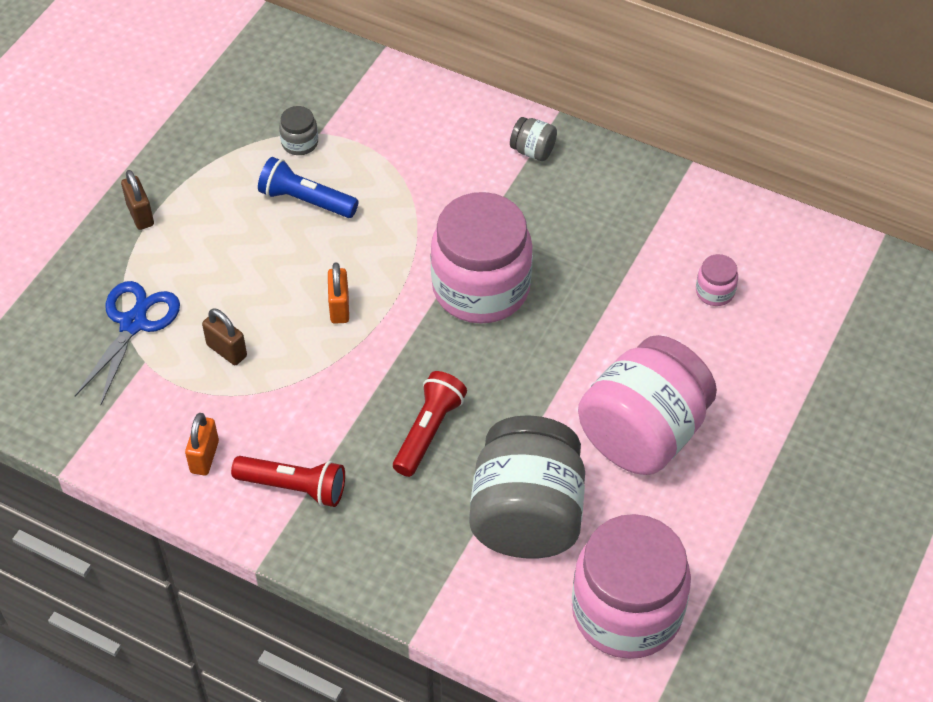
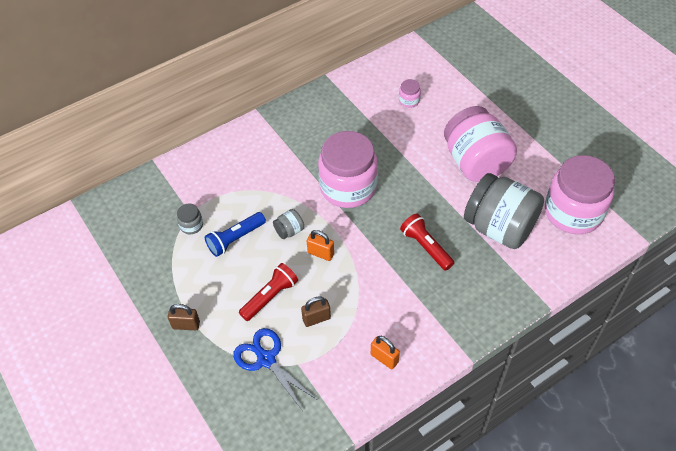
camera: 60 degrees left, 0 degrees up
(294, 487) = (428, 322): red flashlight -> red flashlight (270, 297)
(533, 151) = (274, 129): grey jar -> grey jar (289, 231)

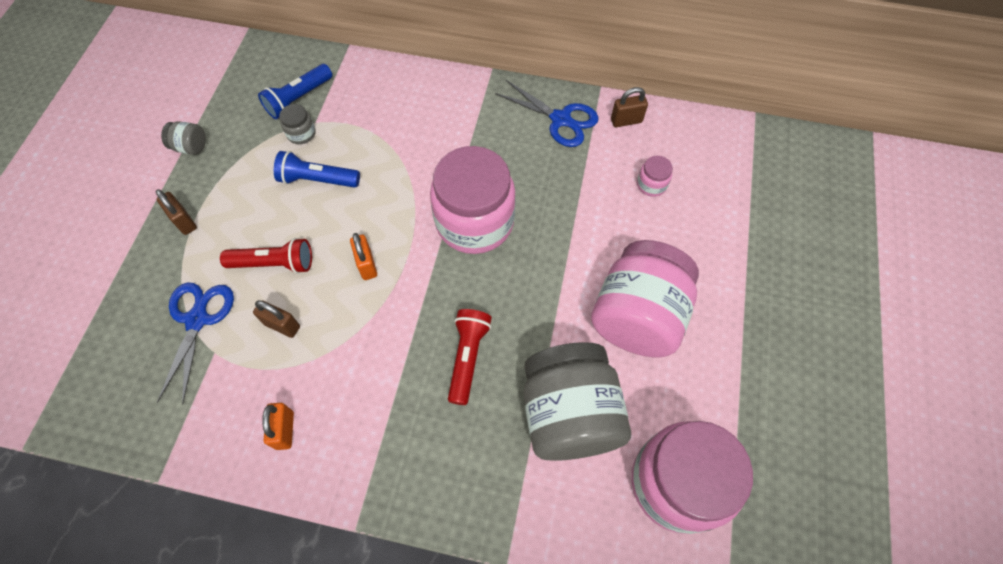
camera: 45 degrees right, 10 degrees up
(163, 210) = (298, 99): none -> blue flashlight
(289, 231) = (369, 215): grey jar -> grey jar (190, 147)
(326, 105) = (560, 119): none -> blue scissors
(359, 81) = (626, 121): none -> brown padlock

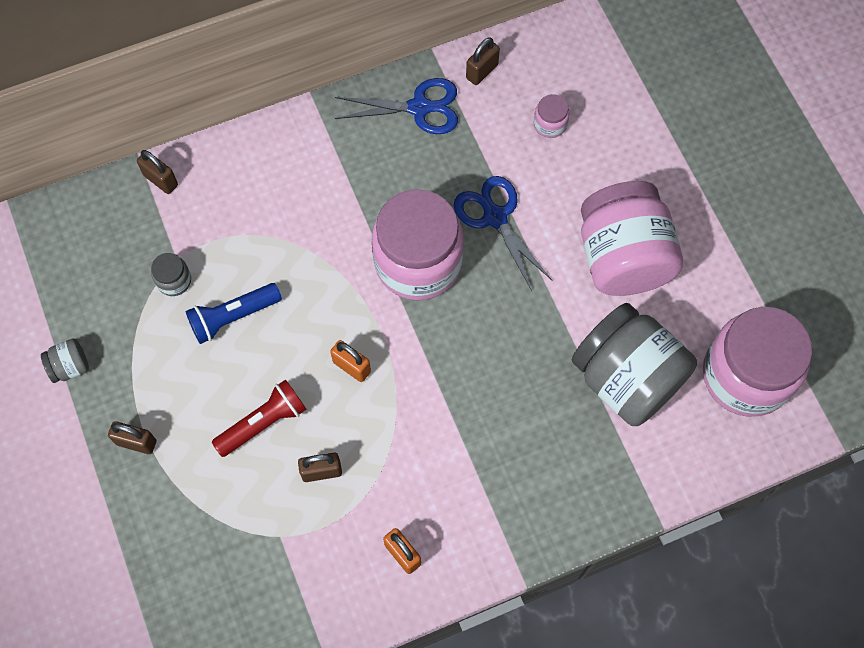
camera: 35 degrees left, 5 degrees up
(197, 320) = (237, 520): blue scissors -> blue scissors (495, 217)
(298, 99) = (137, 246): blue flashlight -> none
(349, 68) = (161, 180): none -> brown padlock
(468, 357) = (508, 388): red flashlight -> none

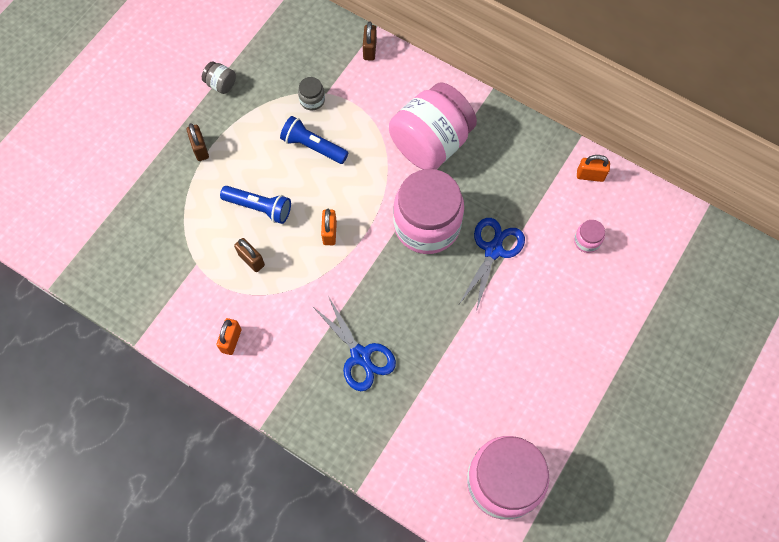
camera: 55 degrees right, 0 degrees up
(263, 423) = (259, 207): red flashlight -> blue flashlight
(419, 107) = (533, 156): blue scissors -> blue scissors (360, 355)
(482, 71) = (590, 175): brown padlock -> orange padlock
(622, 257) = (527, 347): pink jar -> pink jar (431, 143)
(626, 378) = (443, 403): grey jar -> none

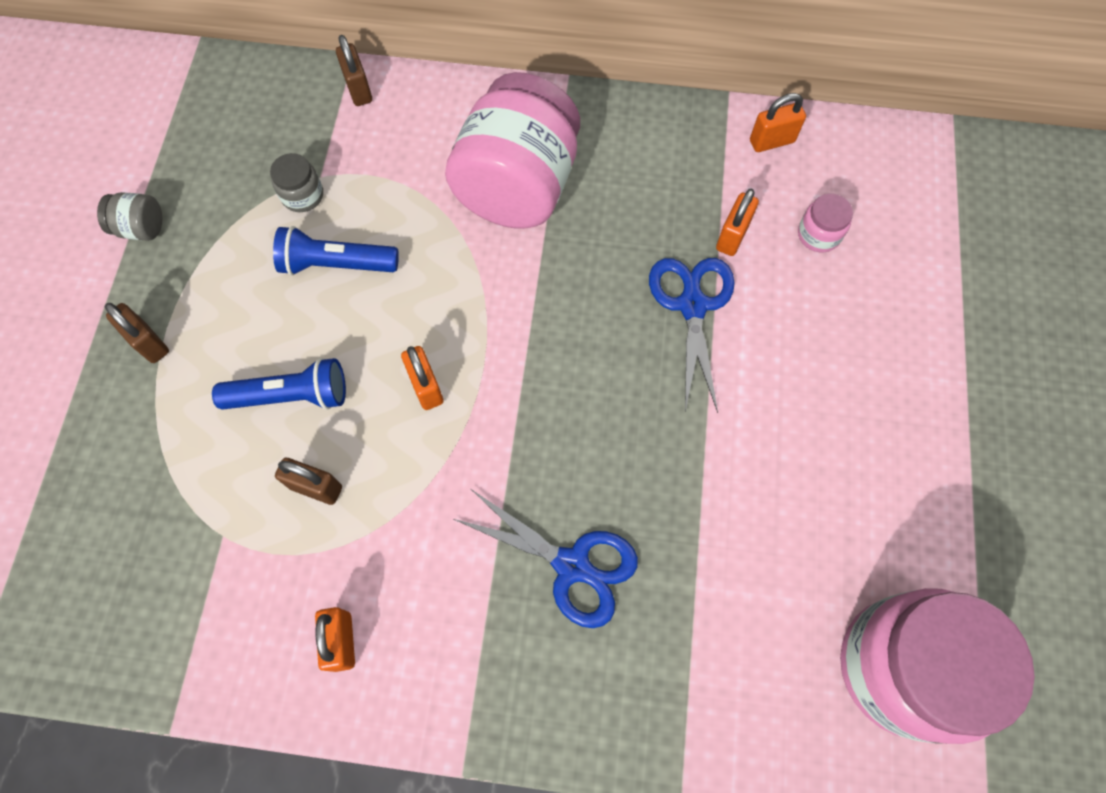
camera: 25 degrees left, 0 degrees up
(427, 225) = (573, 310): pink jar -> none
(536, 221) = (732, 236): none -> orange padlock

